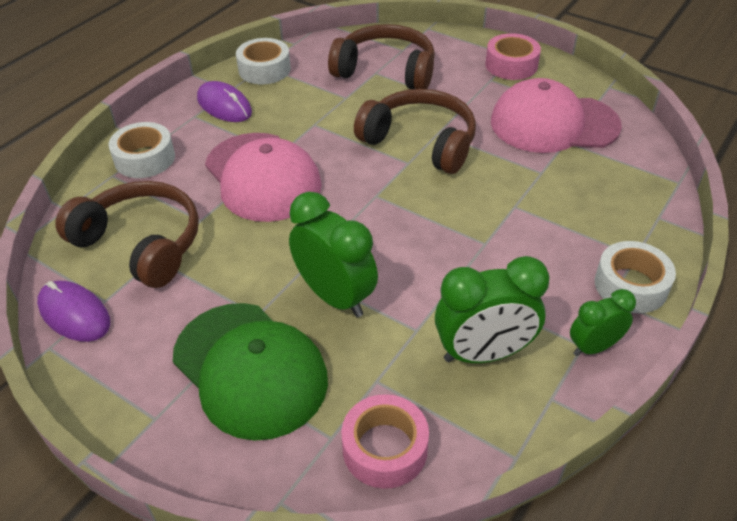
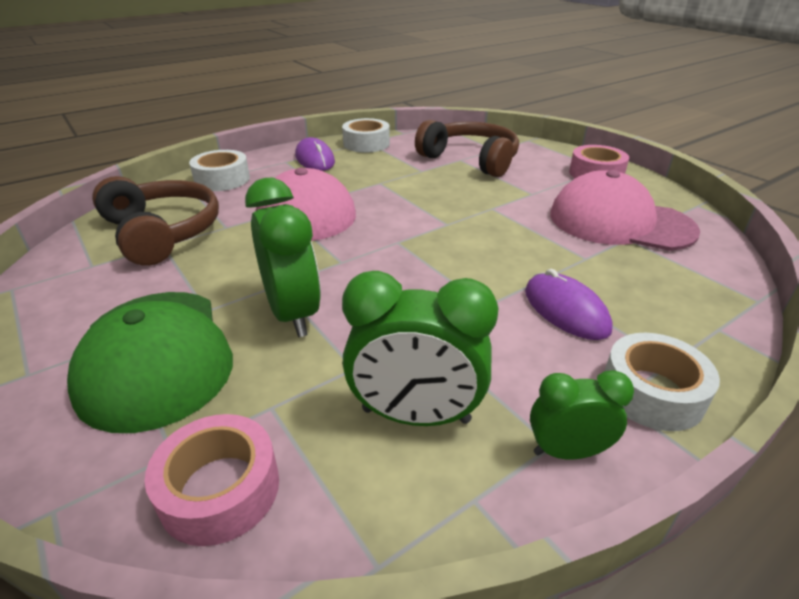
camera: 20 degrees right, 10 degrees down
(74, 314) = (58, 269): purple mouse -> purple mouse (565, 310)
(420, 142) = (469, 211): brown headphones -> none

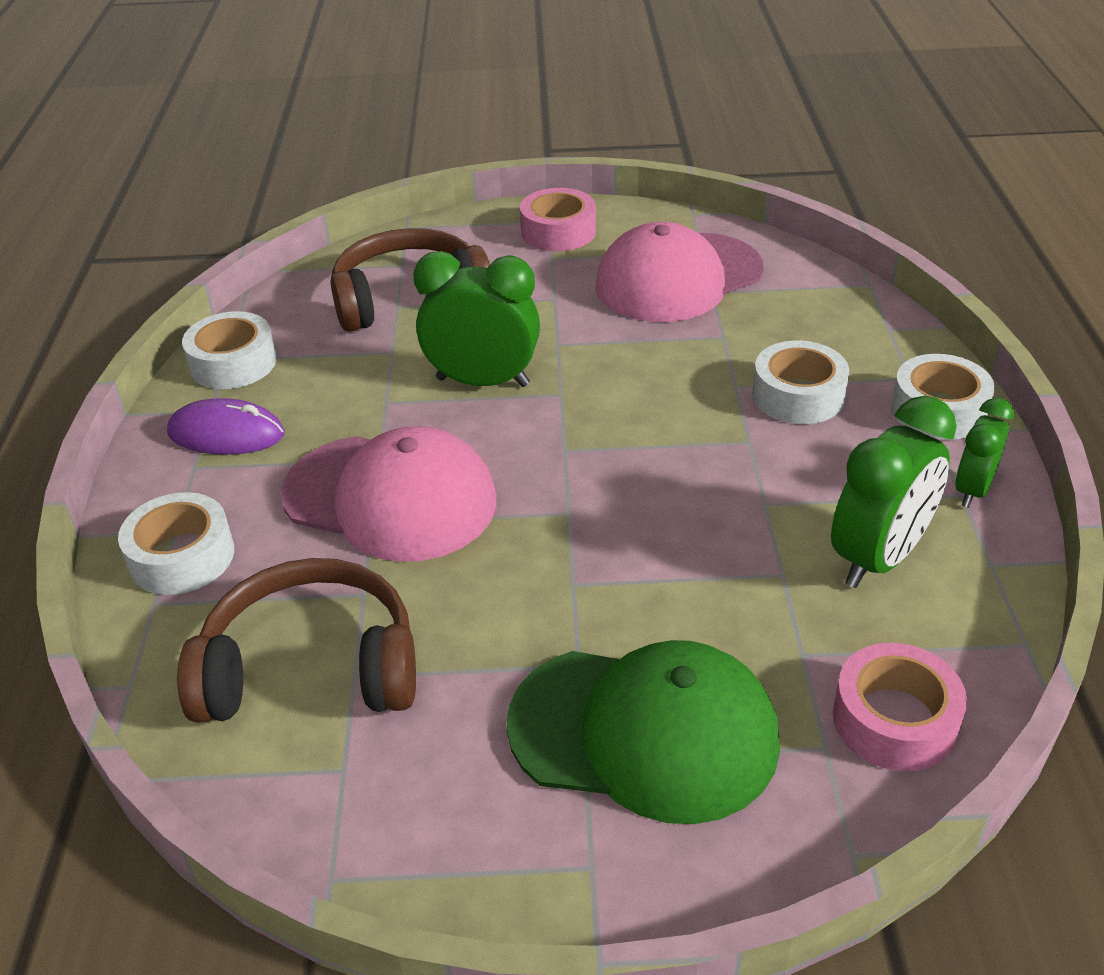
camera: 55 degrees left, 5 degrees up
(293, 313) = (649, 589): green clock -> green clock (483, 382)
(565, 310) = (798, 395): purple mouse -> white tape

